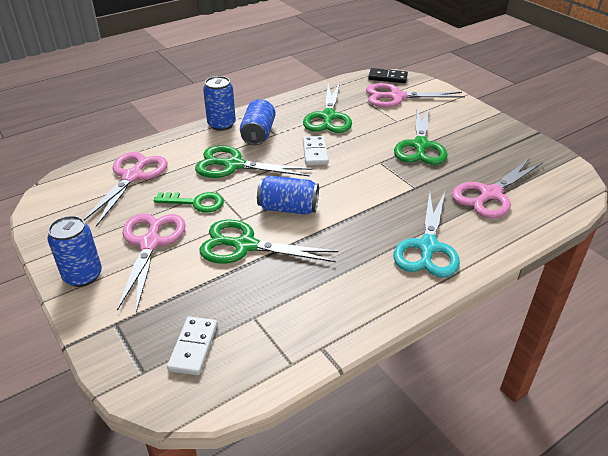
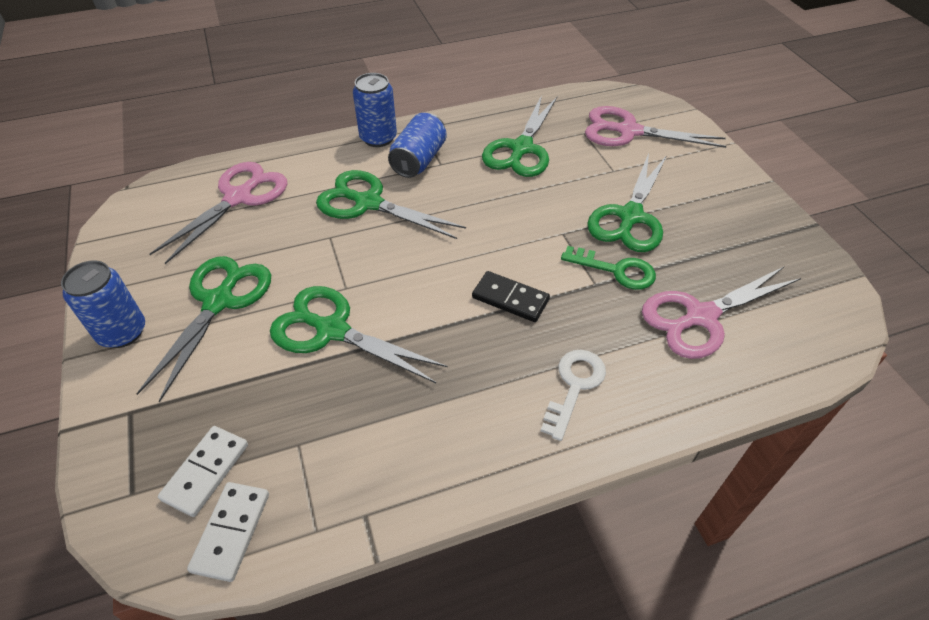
camera: 15 degrees right, 10 degrees up
(150, 243) = (219, 302): pink scissors -> green scissors
(195, 203) = (298, 251): green key -> green key (616, 270)
(288, 208) = (410, 283): blue can -> none
(315, 152) = (481, 202): white domino -> white domino (231, 532)
(387, 77) = (628, 98): black domino -> black domino (510, 299)
(428, 247) = (574, 386): turquoise scissors -> white key

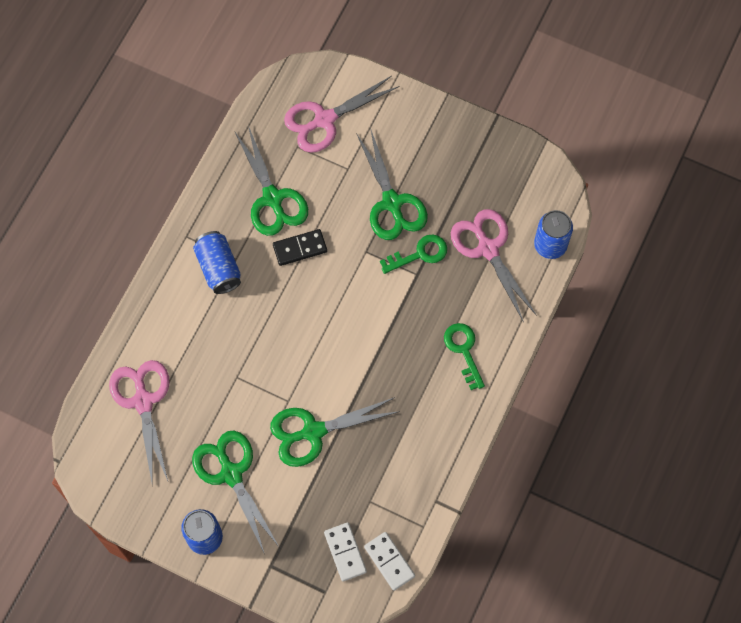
camera: 45 degrees left, 20 degrees up
(368, 203) = (229, 332): green scissors -> none
(378, 138) = (168, 272): blue can -> blue can (550, 245)
(510, 299) = (383, 326): black domino -> black domino (300, 248)
(574, 386) = (463, 350): white key -> green key
(701, 317) = (488, 248): pink scissors -> pink scissors turned 135 degrees clockwise

